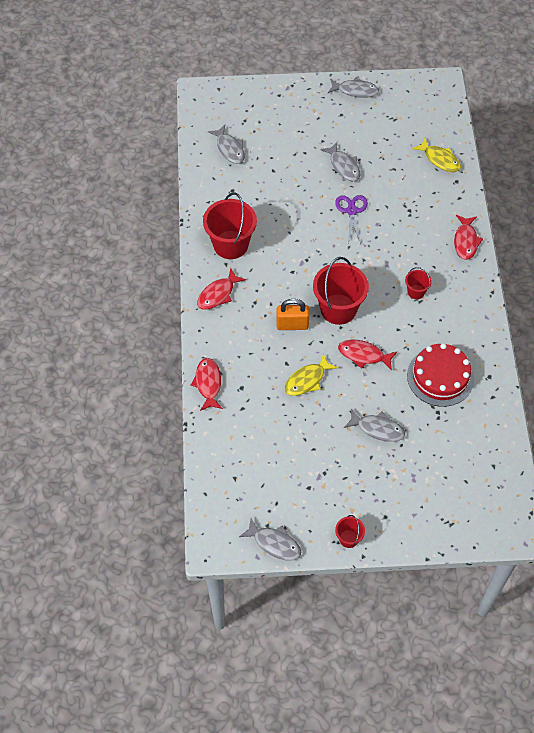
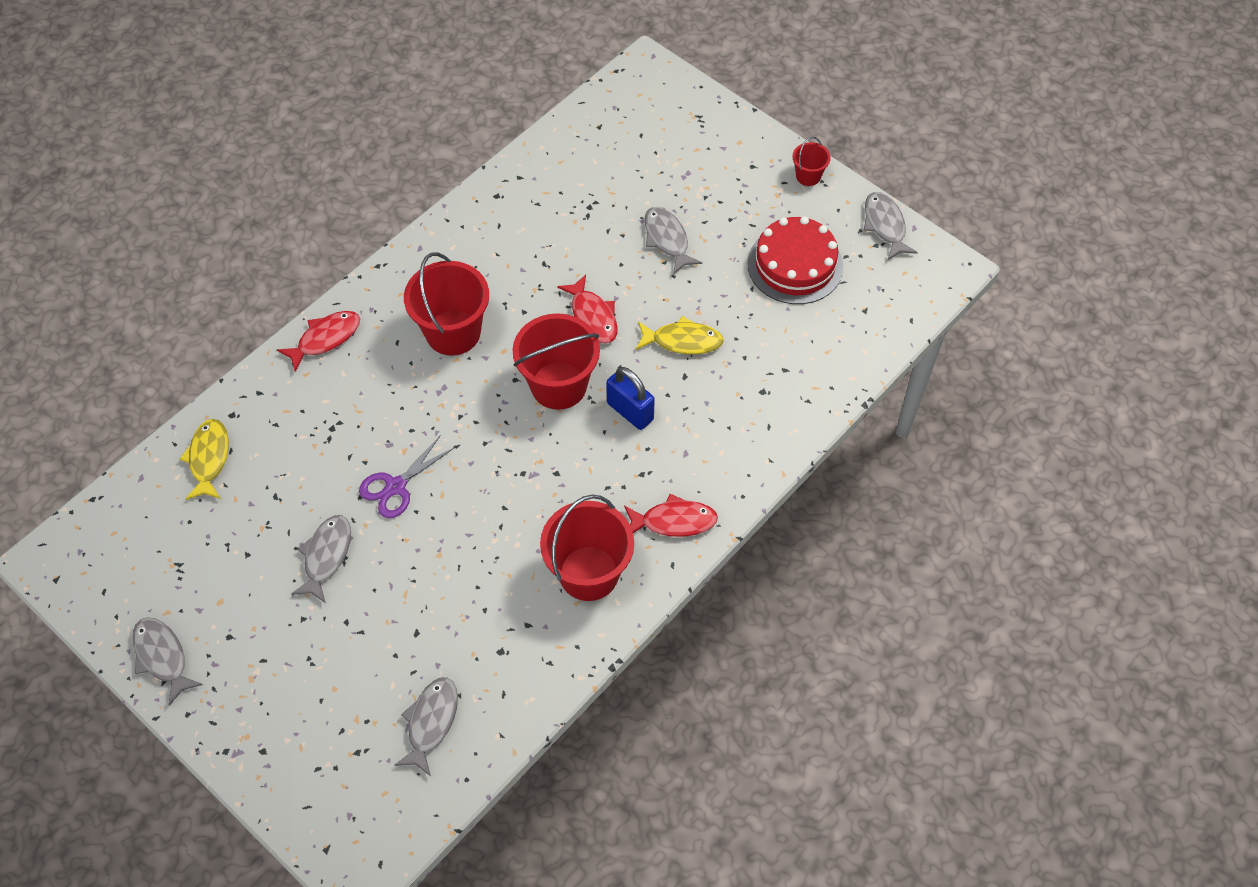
camera: 135 degrees left, 0 degrees up
(208, 383) = (795, 426): red fish -> none
(292, 325) = (630, 411): orange padlock -> blue padlock
(416, 292) = (453, 332): red bucket -> red bucket, size x2.06
(440, 377) = (544, 233): red cake -> red cake (795, 265)

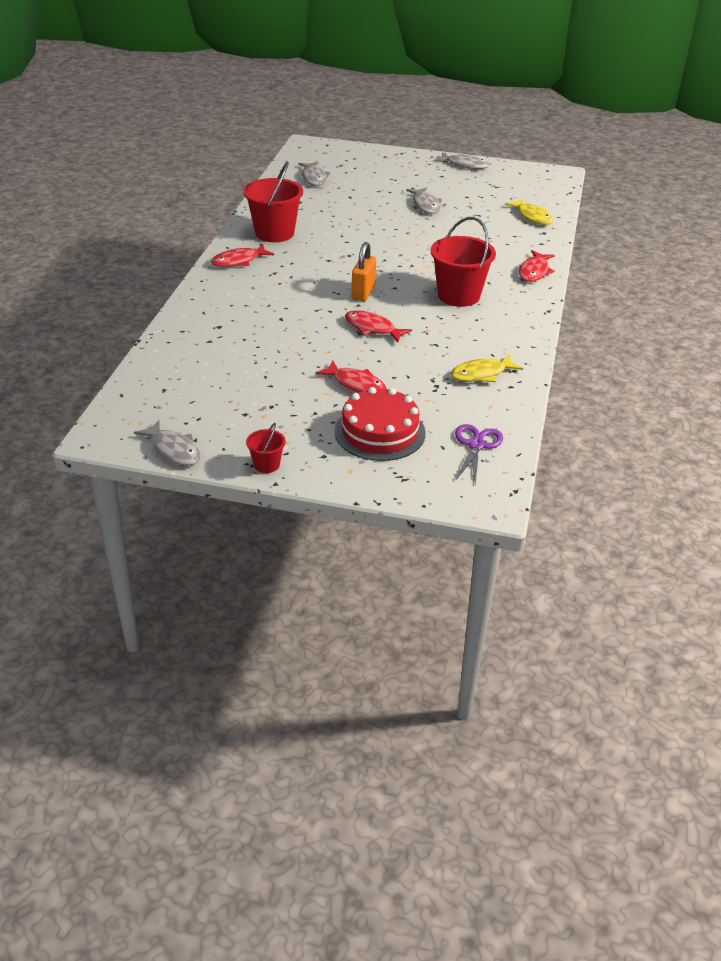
camera: 150 degrees right, 20 degrees down
(395, 487) = (417, 233): purple scissors -> purple scissors (476, 445)
(559, 385) = (363, 292): red bucket -> orange padlock
(630, 411) = (305, 294): blue padlock -> none
(667, 239) = (356, 384): grey fish -> red fish
(682, 341) = (296, 334): yellow fish -> yellow fish (481, 374)
(795, 265) = (239, 400): red cake -> red cake (380, 432)

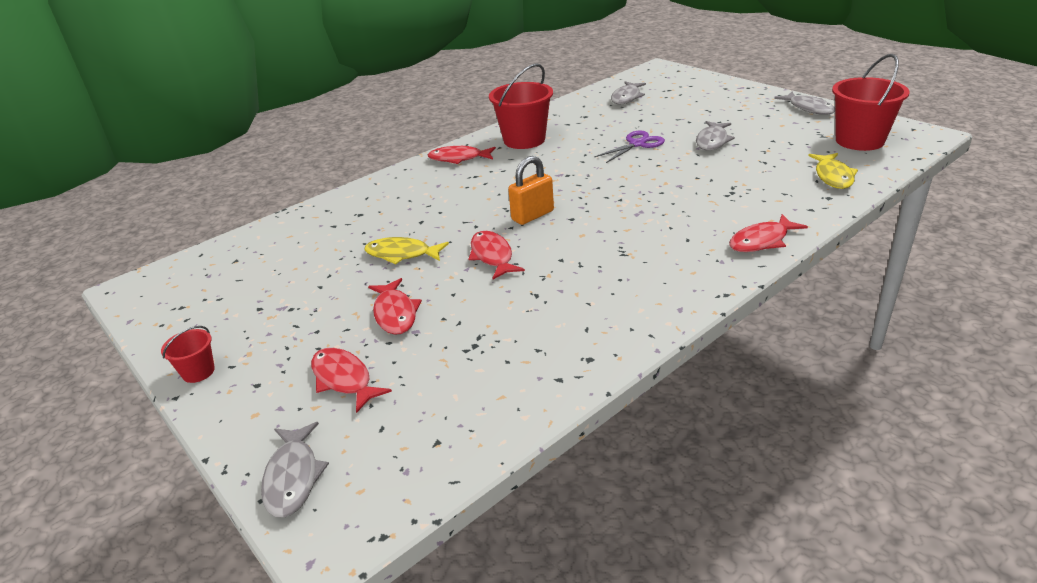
camera: 40 degrees right, 5 degrees down
(173, 450) = (156, 323): grey fish -> grey fish (293, 477)
(380, 432) = (344, 379): red cake -> red fish
(458, 295) = (632, 245): red bucket -> red bucket (859, 141)
(476, 445) = (420, 444): purple scissors -> purple scissors (637, 144)
(481, 374) = (543, 349): yellow fish -> yellow fish (402, 254)

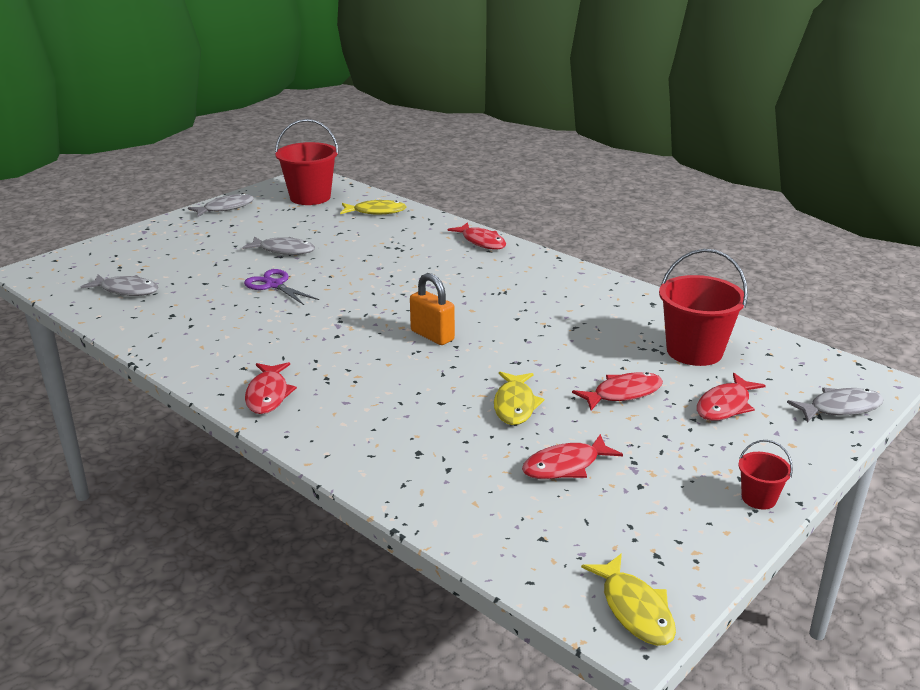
camera: 100 degrees left, 5 degrees down
(143, 292) = (634, 609): none -> yellow fish
(492, 256) = (514, 352): red fish -> red fish (565, 466)
(524, 140) = (228, 351): red bucket -> red bucket (694, 351)

